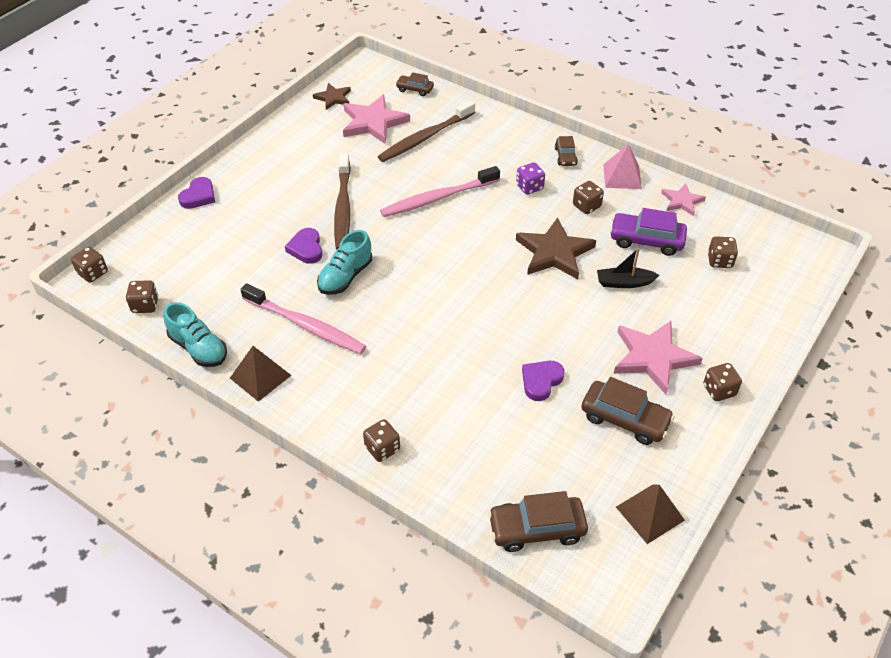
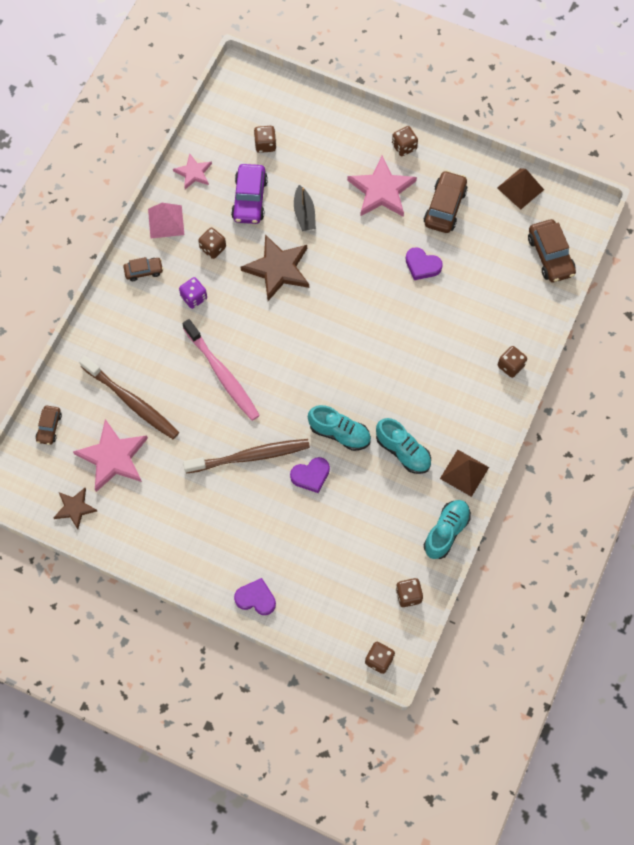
camera: 100 degrees left, 20 degrees up
(306, 326) = (403, 451): pink toothbrush -> turquoise shoe

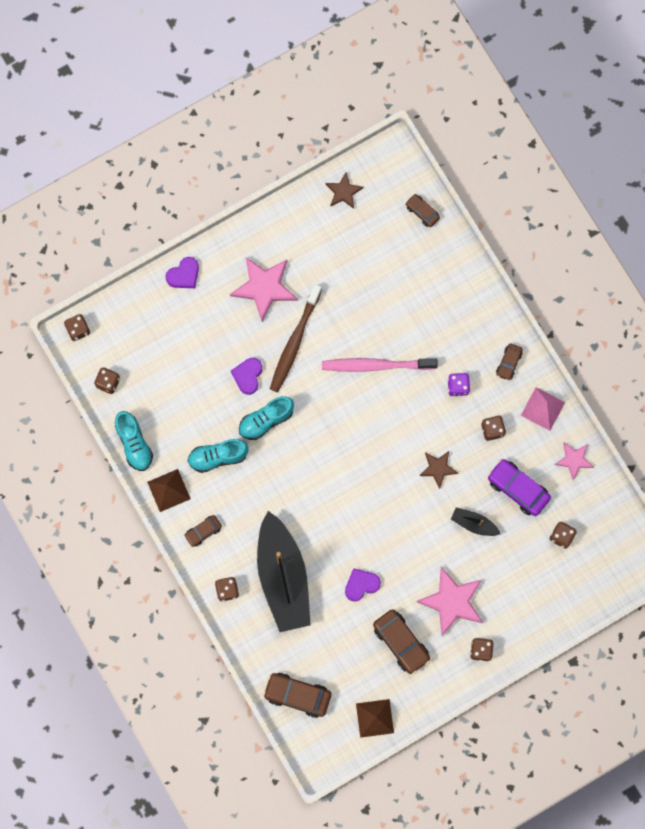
camera: 125 degrees right, 10 degrees up
(113, 457) = (364, 243): pink star -> pink star (264, 287)
(132, 402) = (400, 284): brown toothbrush -> none
(278, 269) = (438, 468): brown star -> brown star, size x0.57
(464, 329) = (283, 577): none -> black boat
(477, 419) = (203, 531): none -> brown car

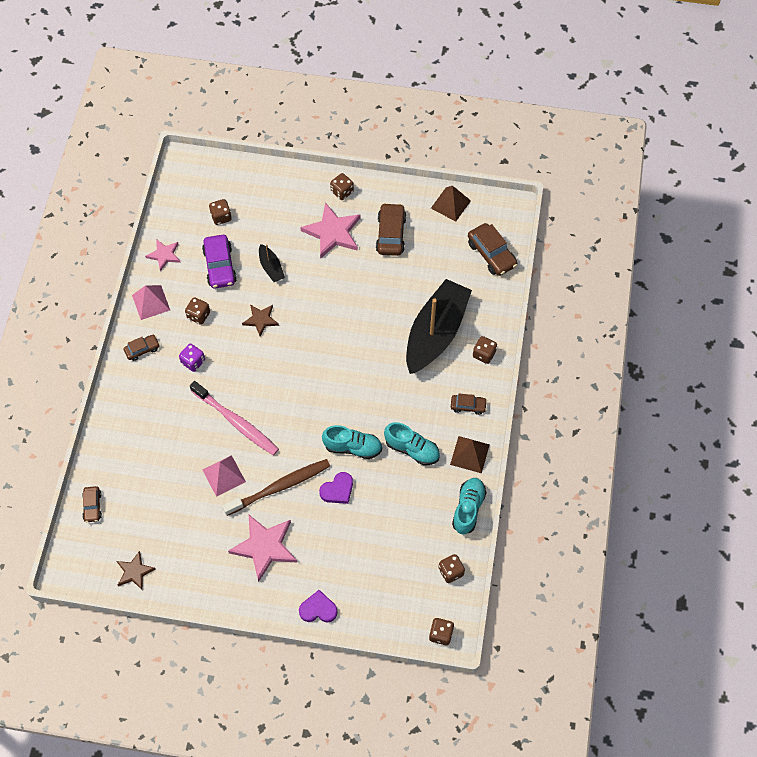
camera: 140 degrees left, 15 degrees down
(346, 315) = (224, 475): none -> pink pyramid
(361, 585) = (385, 288): purple heart -> none

